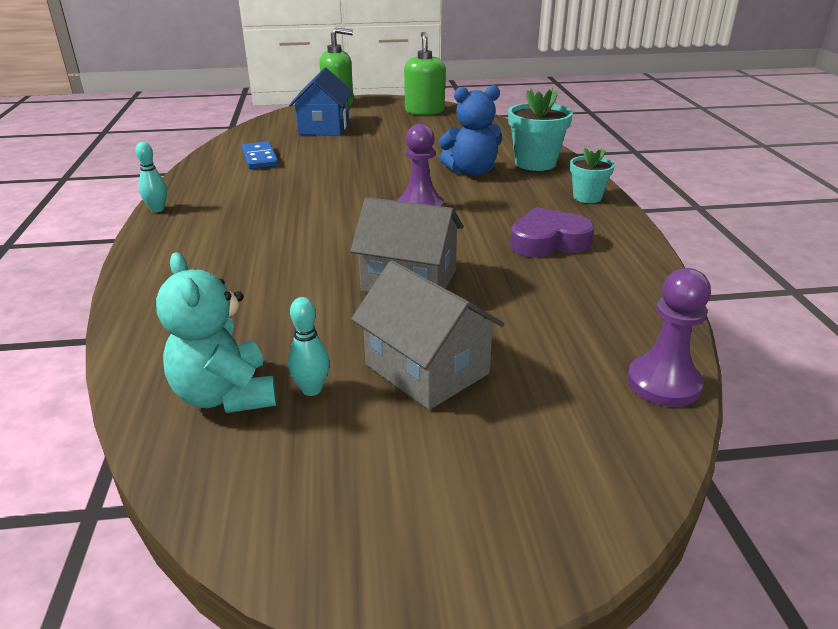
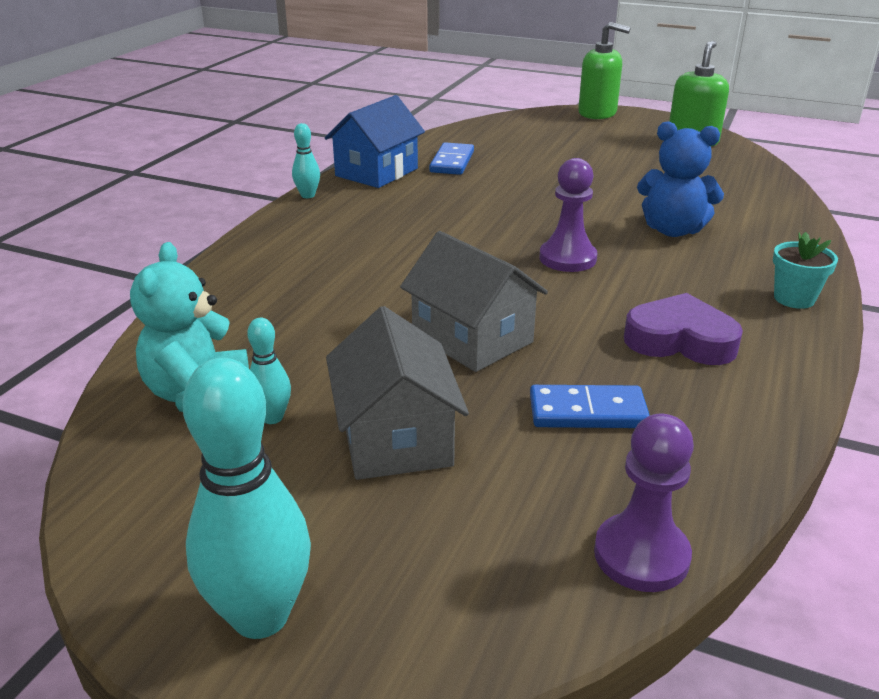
camera: 30 degrees right, 0 degrees up
(324, 127) = (553, 139): blue house -> blue house (377, 172)
(462, 539) = (260, 616): none -> turquoise bowling pin
(535, 163) = (769, 237): turquoise flower pot -> none
(539, 305) = (587, 411): none -> blue domino

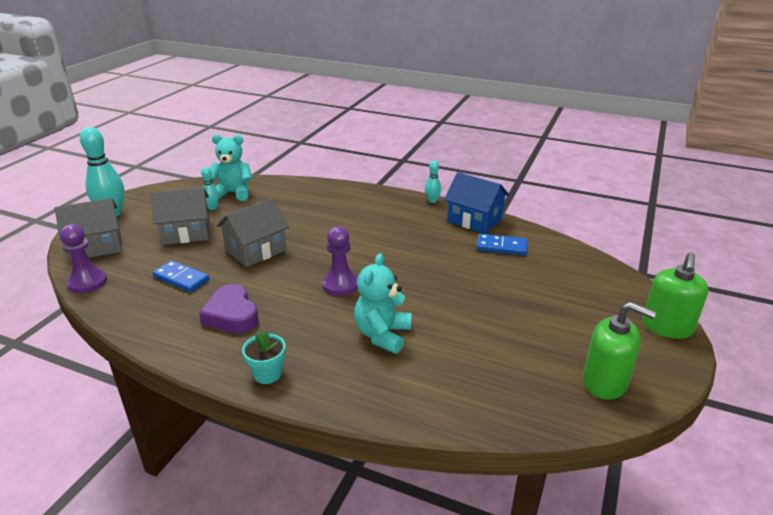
camera: 90 degrees right, 0 degrees up
(464, 592) = (97, 246): none -> grey house
(587, 411) = (181, 278): blue domino -> blue domino turned 60 degrees counterclockwise
(672, 230) = (382, 335): blue teddy bear -> turquoise teddy bear
(680, 340) = (232, 315): purple heart -> purple heart turned 135 degrees clockwise

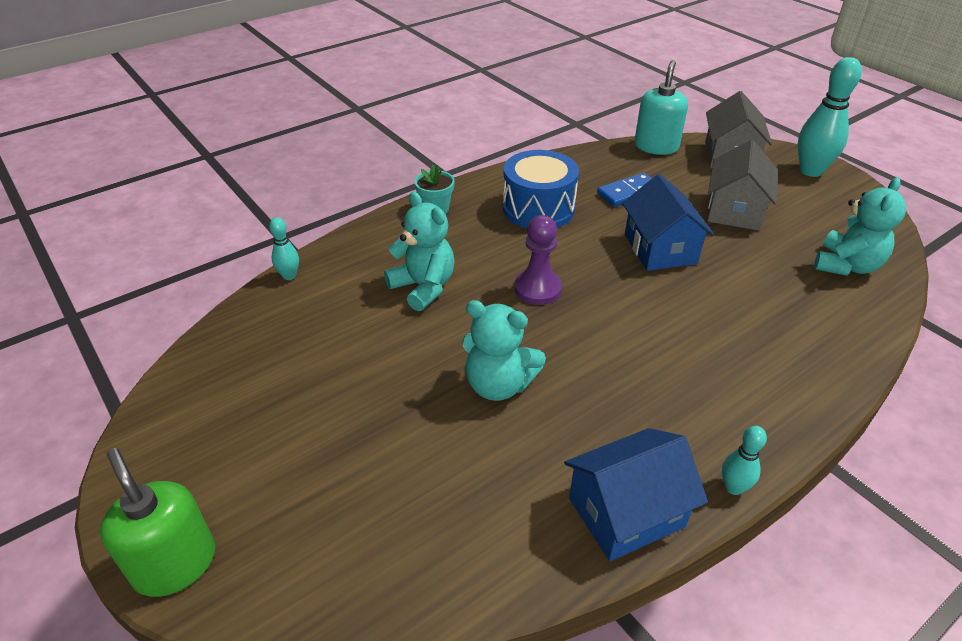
camera: 120 degrees right, 10 degrees up
(87, 282) = (656, 146): purple pawn -> turquoise soap dispenser
(212, 208) = (800, 239): turquoise bowling pin -> turquoise bowling pin (289, 276)
(232, 315) = (538, 208): purple heart -> blue drum
(256, 250) = (660, 249): grey house -> blue house
(440, 272) = (498, 385): none -> turquoise teddy bear
(501, 246) = (515, 497): blue domino -> none
(605, 382) = (191, 416): green soap dispenser -> none

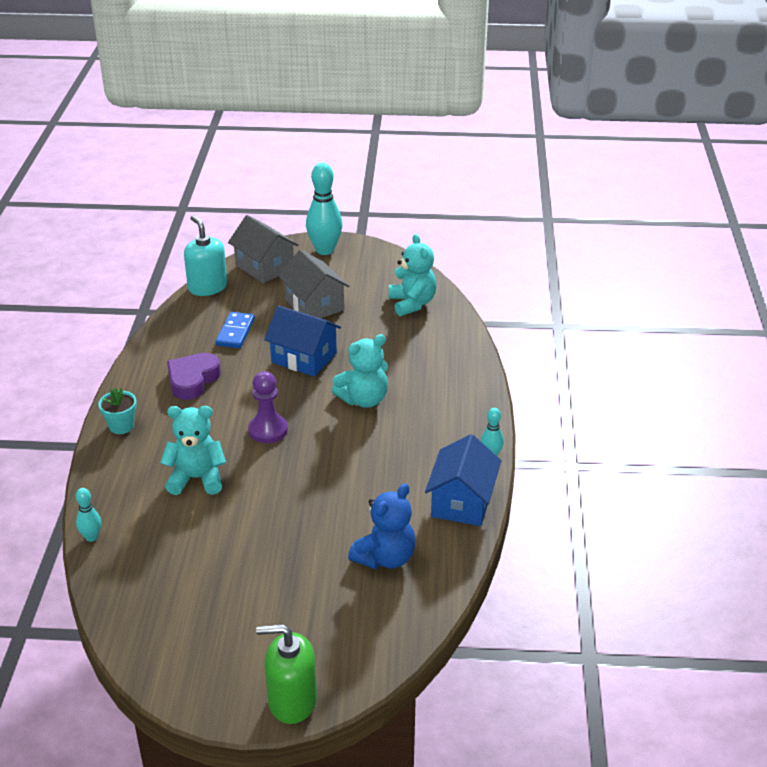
camera: 50 degrees left, 5 degrees down
(462, 500) = (385, 558): none -> blue teddy bear
(498, 385) = (323, 495): turquoise teddy bear -> turquoise teddy bear (364, 399)
(538, 208) = (192, 380): blue drum -> purple heart

